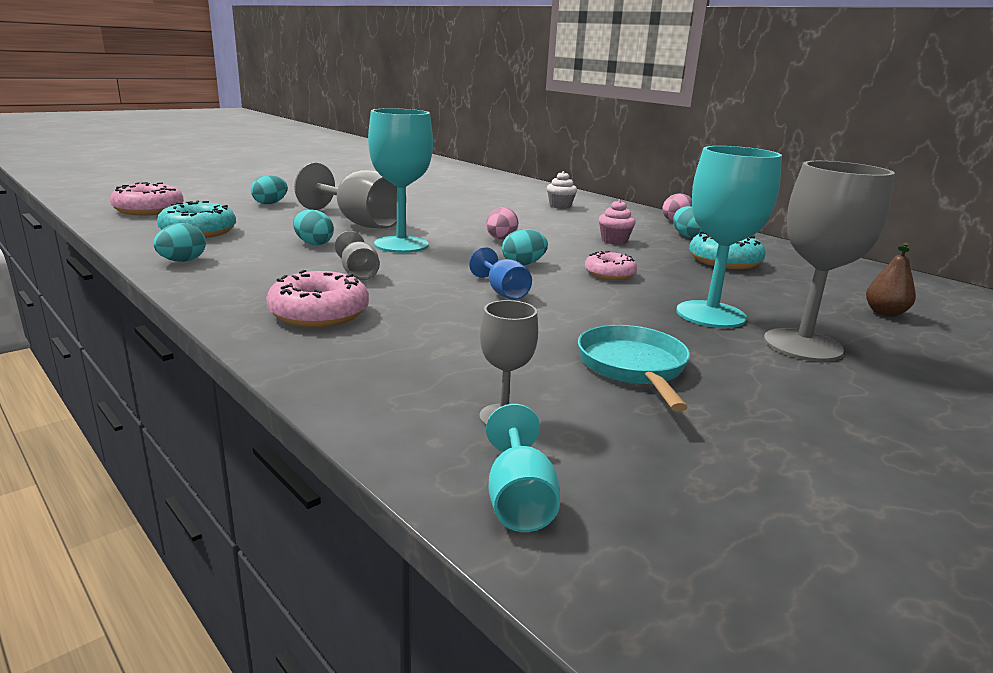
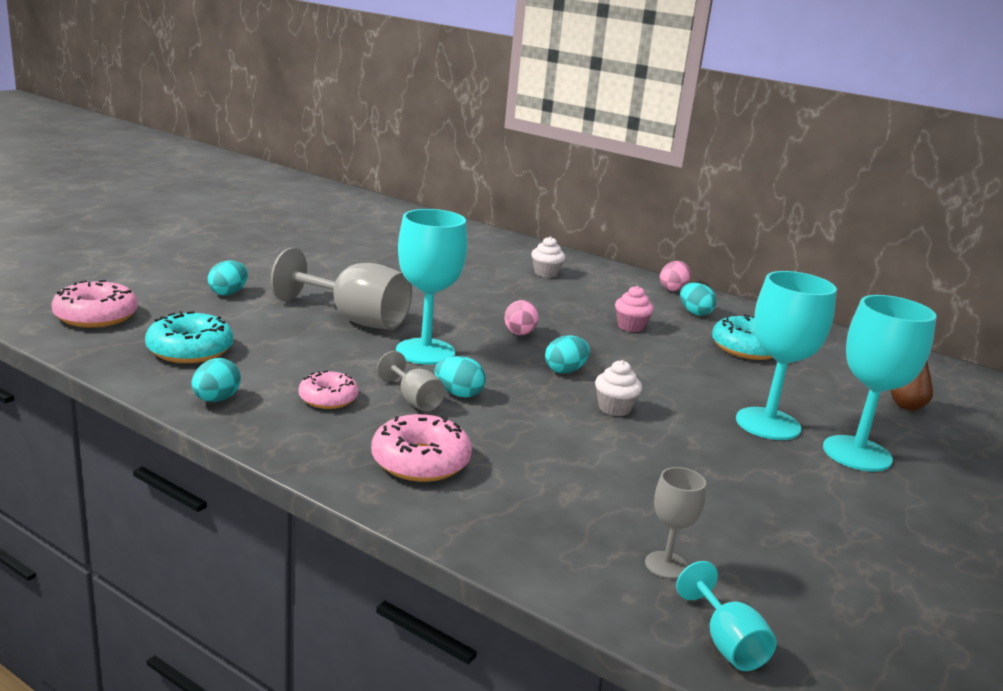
camera: 15 degrees left, 0 degrees up
(314, 243) = (333, 358): turquoise egg -> turquoise egg (458, 394)
(503, 292) = (570, 413): blue goblet -> none
(551, 292) = (614, 408): none -> white cupcake
(609, 274) = (653, 377): pink donut -> pink donut (328, 398)
(633, 367) = (737, 497): turquoise pan -> none
(802, 345) = (857, 453): grey goblet -> turquoise goblet

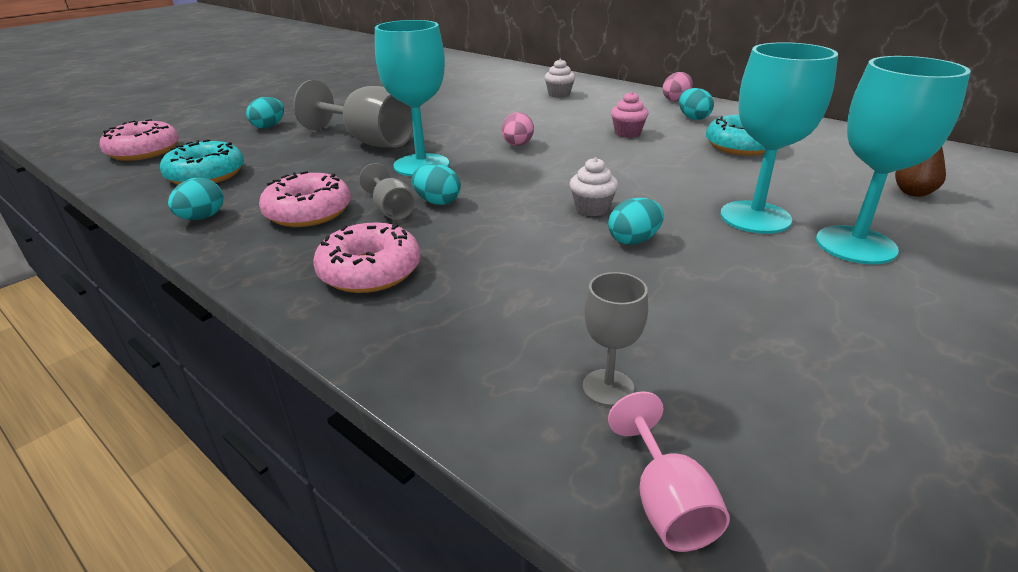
camera: 10 degrees right, 10 degrees up
(328, 398) = (308, 212): pink donut -> pink donut, size x1.52
(565, 370) = (551, 175): turquoise egg -> turquoise egg (633, 240)
(726, 643) = (666, 503): turquoise goblet -> pink goblet

